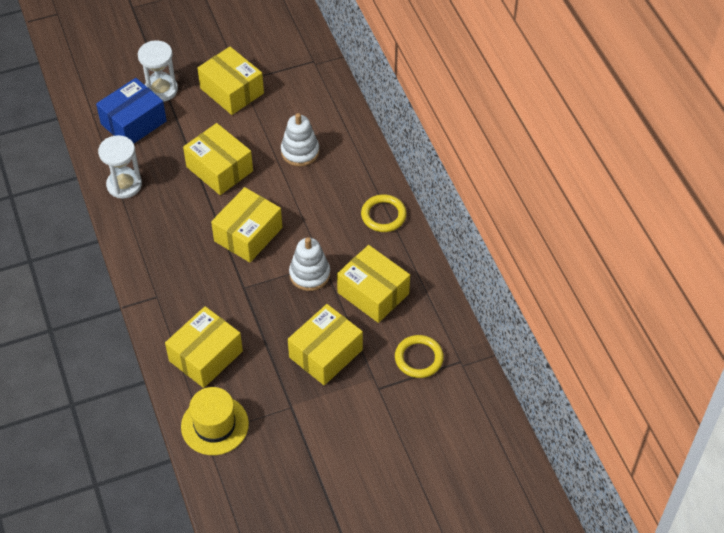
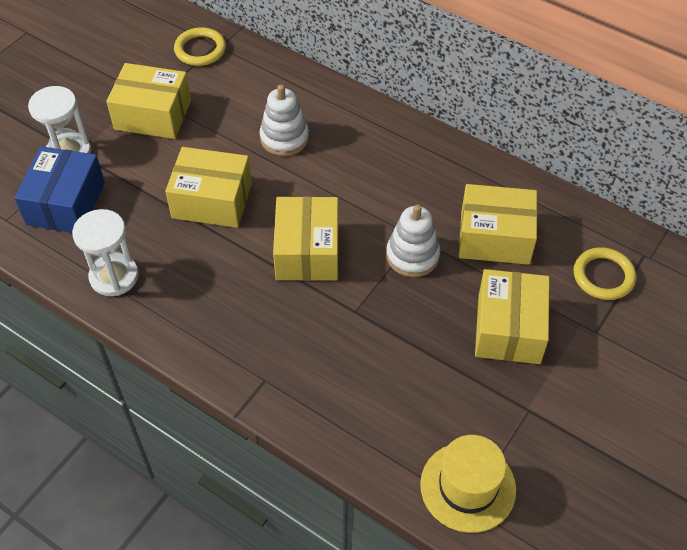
camera: 35 degrees left, 0 degrees up
(206, 356) = (384, 413): yellow box -> none
(383, 215) = (430, 155): yellow ring -> yellow ring (200, 50)

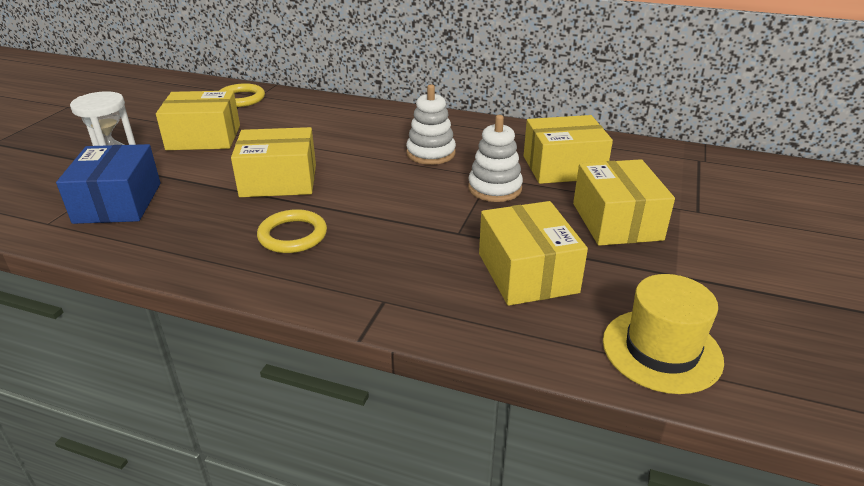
camera: 15 degrees left, 20 degrees down
(114, 276) = (182, 247): white hourglass -> none
(284, 138) = (337, 136): white stacking toy -> white stacking toy (431, 153)
(307, 251) = (390, 200): yellow box -> yellow box (527, 273)
(603, 276) = (675, 176): yellow ring -> yellow ring (292, 235)

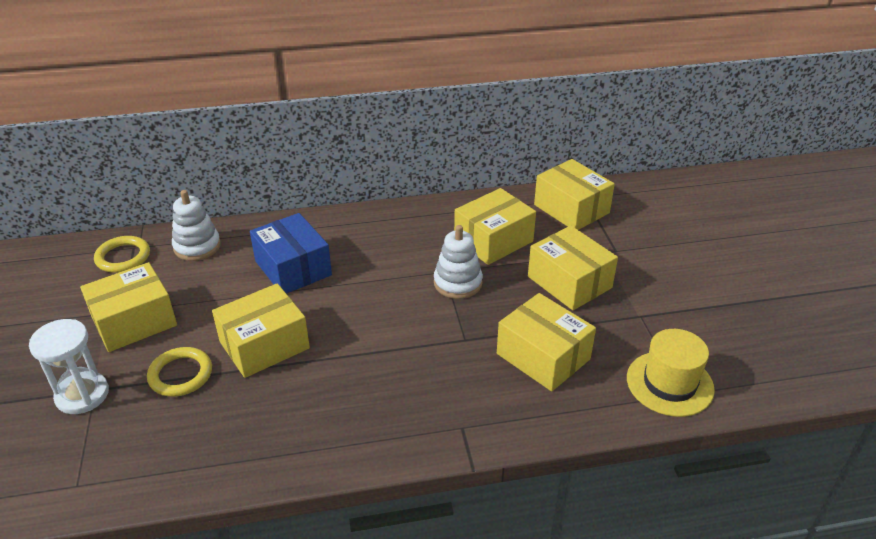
camera: 30 degrees left, 5 degrees up
(118, 202) = (127, 432): blue box -> blue box (293, 268)
(292, 235) = (333, 398): yellow ring -> yellow ring (180, 375)
(431, 153) = (375, 263): white stacking toy -> white stacking toy (197, 246)
(674, 165) = (571, 209): none -> yellow box

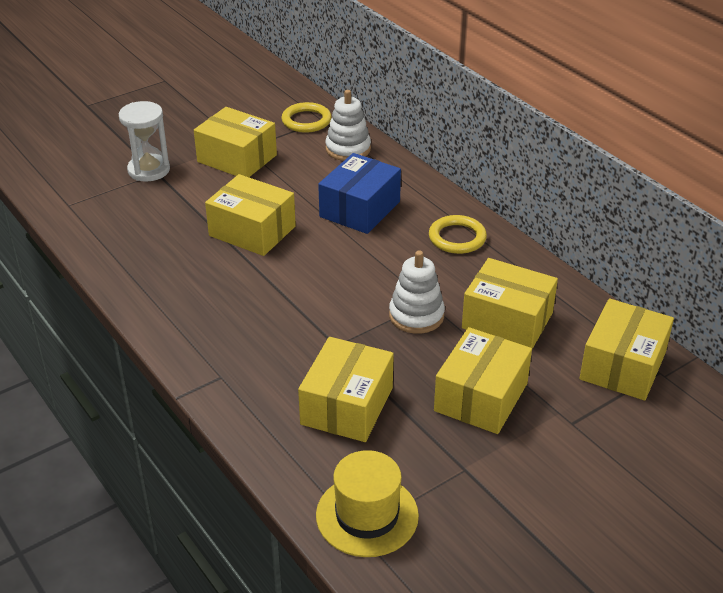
camera: 65 degrees right, 0 degrees up
(180, 375) = (194, 204): yellow ring -> yellow ring (457, 238)

